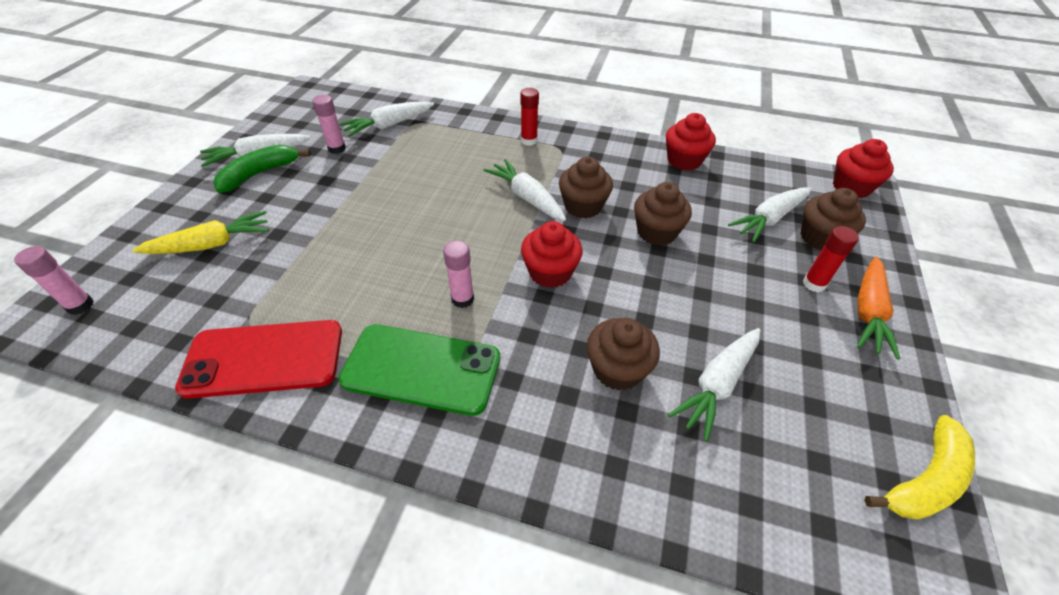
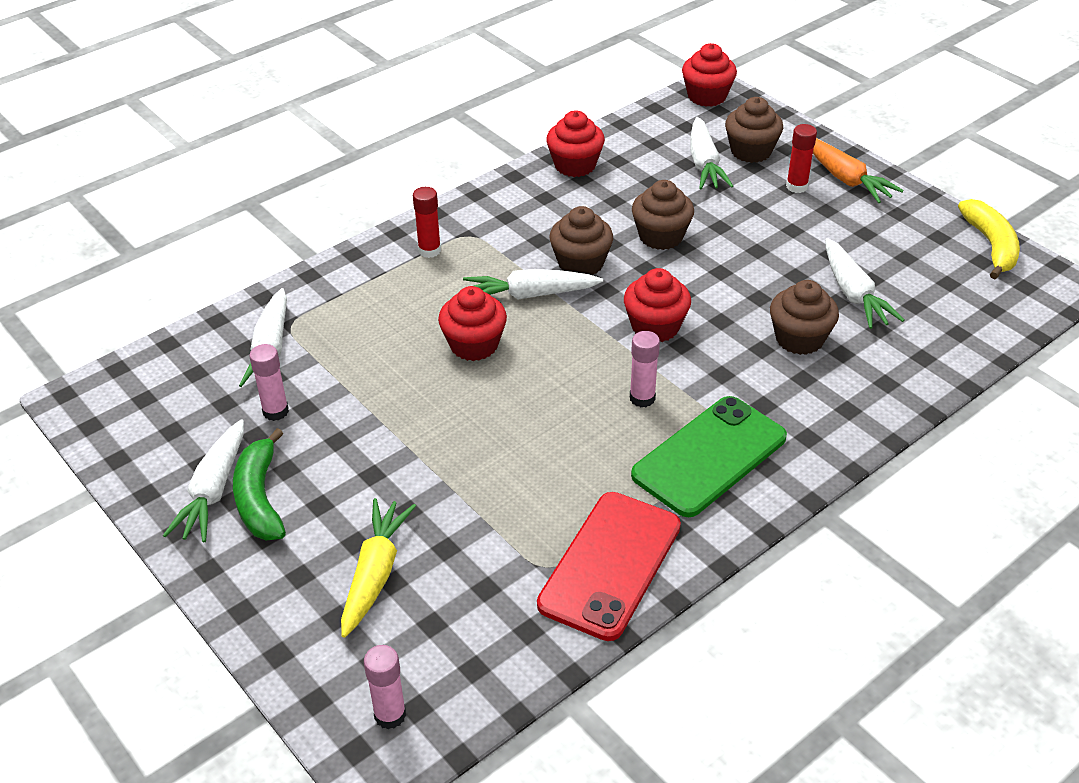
camera: 55 degrees left, 5 degrees down
(454, 195) = (474, 345): none -> red cupcake

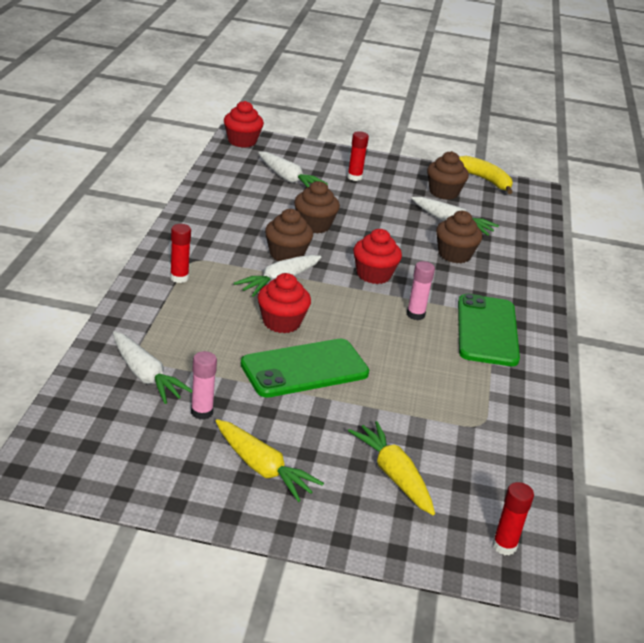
camera: 45 degrees left, 10 degrees down
(213, 491) = (224, 479): white carrot -> none
(260, 498) = (262, 468): green banana -> yellow carrot
(390, 715) = (504, 546): pink glue stick -> red glue stick
(432, 410) = (304, 369): none -> green phone
(575, 165) = (210, 200): red cupcake -> none
(610, 565) = (510, 407): red phone -> none
(751, 151) = (306, 165): brown cupcake -> brown cupcake (443, 192)
(845, 179) = (375, 166): orange carrot -> none

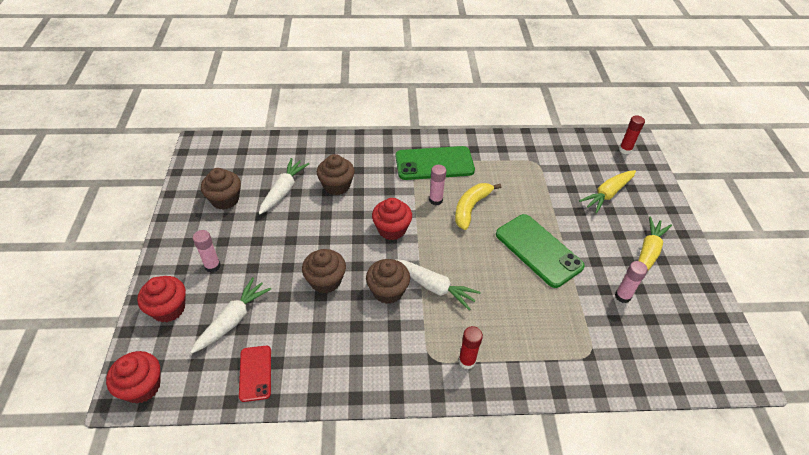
camera: 100 degrees left, 15 degrees up
(145, 376) = (610, 342): white carrot -> none
(228, 181) = (255, 373): none -> red phone
(281, 322) = (491, 274): red cupcake -> red cupcake (168, 309)
(354, 177) = (212, 266): red glue stick -> pink glue stick
(484, 180) = (190, 175): yellow banana -> yellow banana (471, 208)

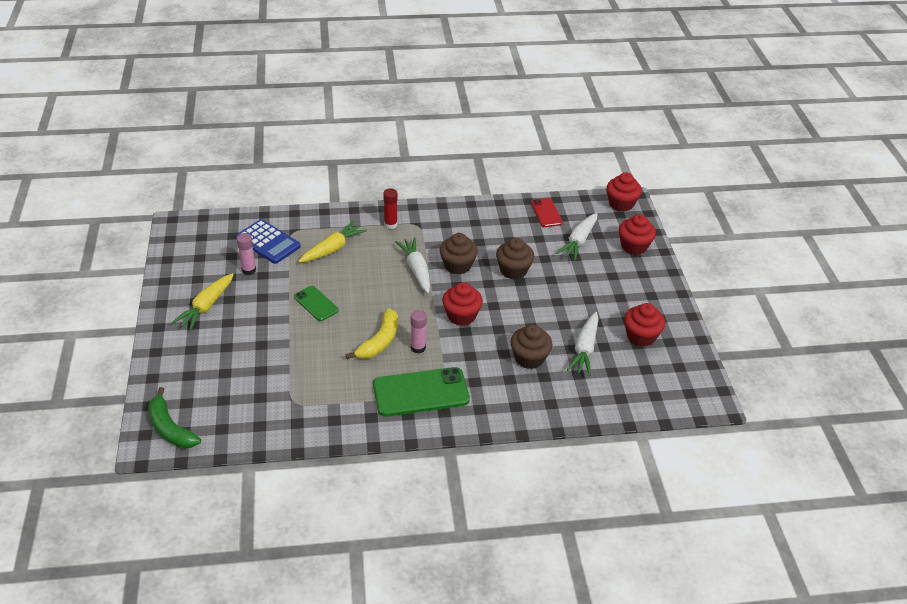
camera: 175 degrees right, 5 degrees down
(212, 266) = (617, 277): pink glue stick -> none
(225, 199) = (641, 336): brown cupcake -> red cupcake
(435, 287) = (416, 269): white carrot -> white carrot turned 45 degrees clockwise
(538, 250) = (316, 303): green phone -> green phone, size x0.56
(607, 194) = (221, 365): yellow carrot -> yellow carrot (333, 249)
(615, 337) = (268, 242): none -> blue calculator
(625, 150) = (170, 428): red glue stick -> green banana

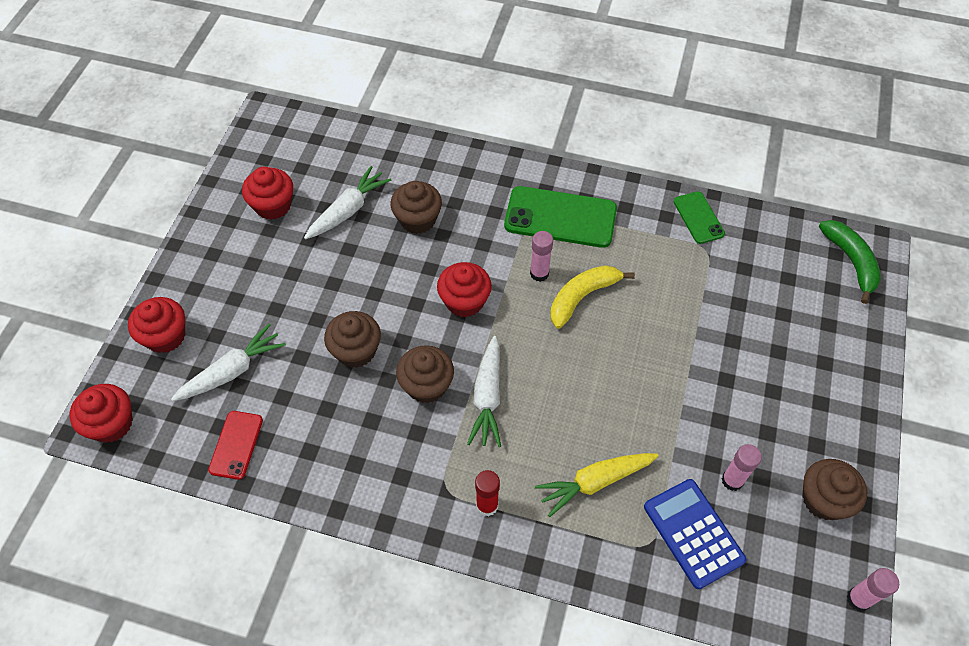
camera: 155 degrees left, 15 degrees up
(168, 239) = (858, 599): none -> pink glue stick
(190, 276) = (824, 499): none -> brown cupcake
(206, 306) = (801, 429): yellow carrot -> none
(316, 303) = (647, 383): green phone -> green phone (698, 218)

